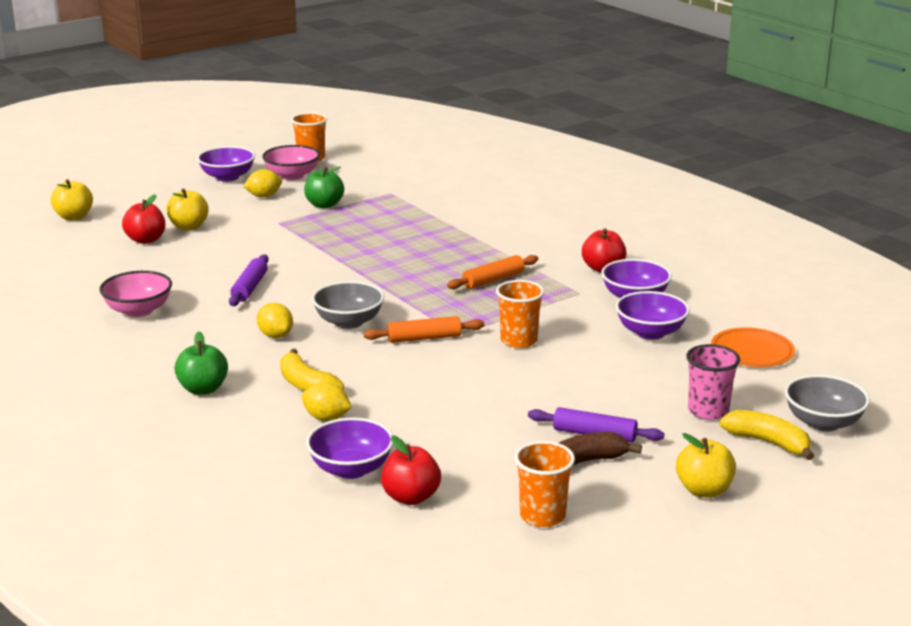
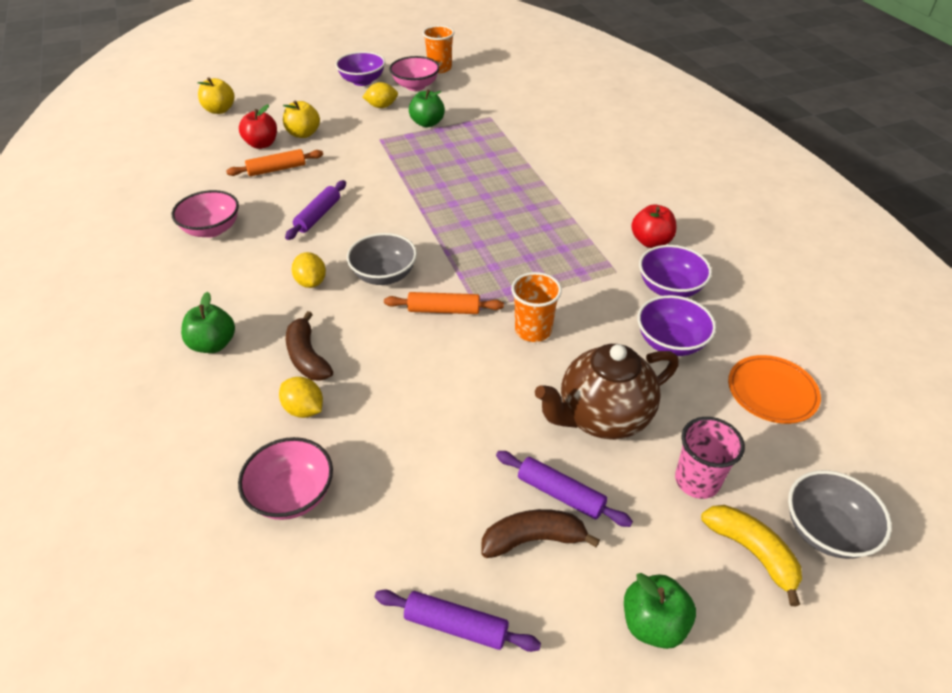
camera: 15 degrees right, 20 degrees up
(306, 385) = (307, 357): yellow banana -> brown banana
(351, 469) = (292, 495): purple bowl -> pink bowl
(411, 497) = (331, 556): red apple -> none
(493, 280) = (539, 240): orange rolling pin -> orange rolling pin (277, 169)
(542, 516) = (456, 625): orange cup -> purple rolling pin
(610, 386) = (602, 417): none -> brown teapot
(704, 490) = (653, 623): yellow apple -> green apple

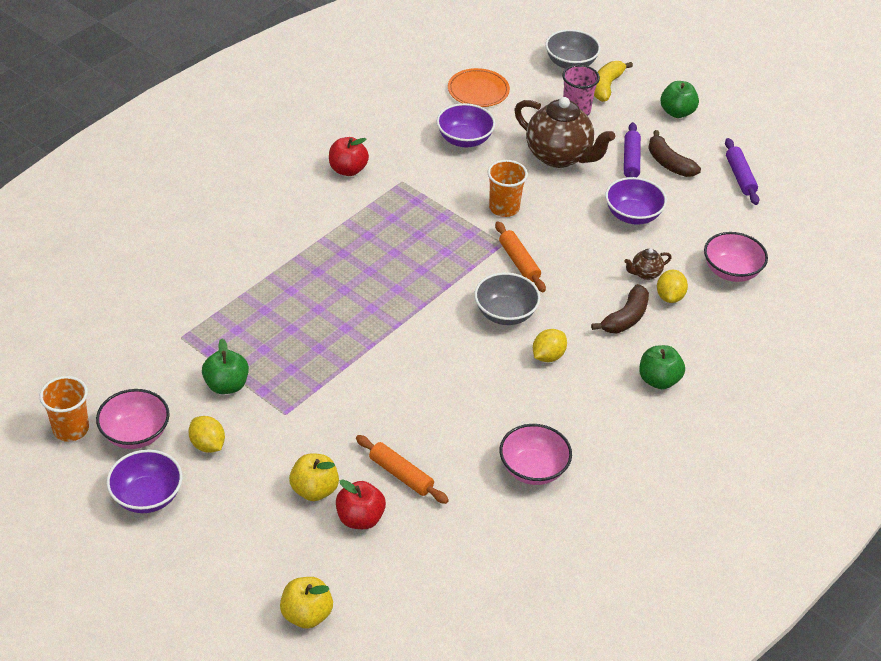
camera: 120 degrees left, 0 degrees up
(318, 215) = (456, 397): purple rolling pin -> none
(353, 404) = (645, 274): none -> brown teapot
(669, 288) = (403, 150): purple bowl -> purple bowl (632, 215)

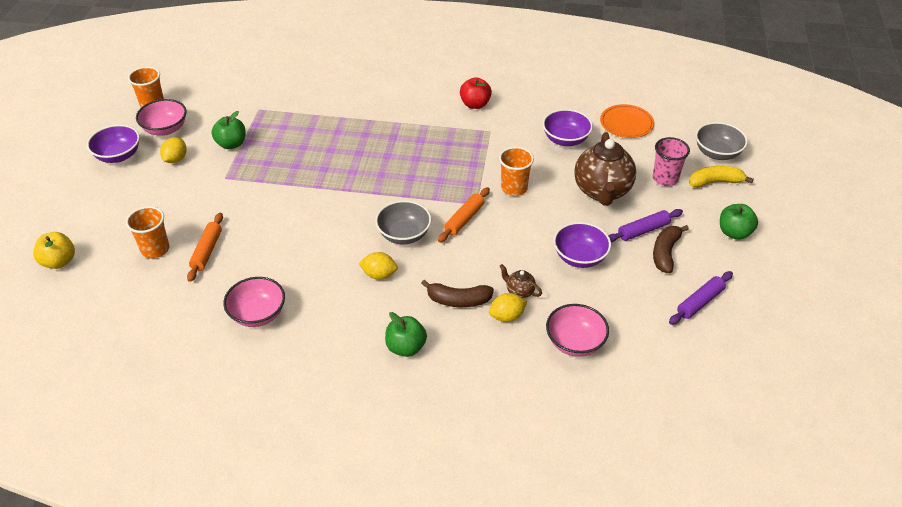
camera: 60 degrees right, 0 degrees up
(314, 490) = (167, 219): yellow apple -> none
(360, 518) = (155, 249): red apple -> orange cup

